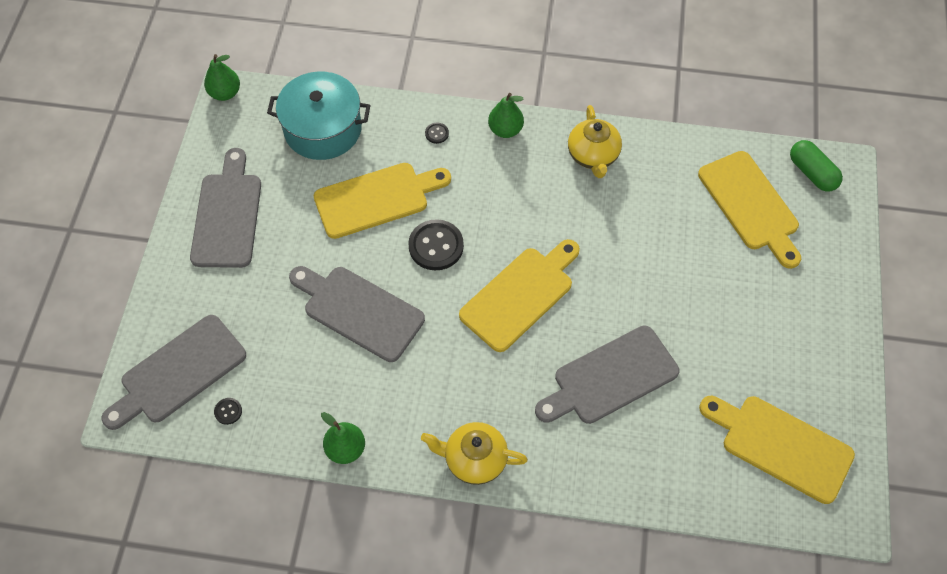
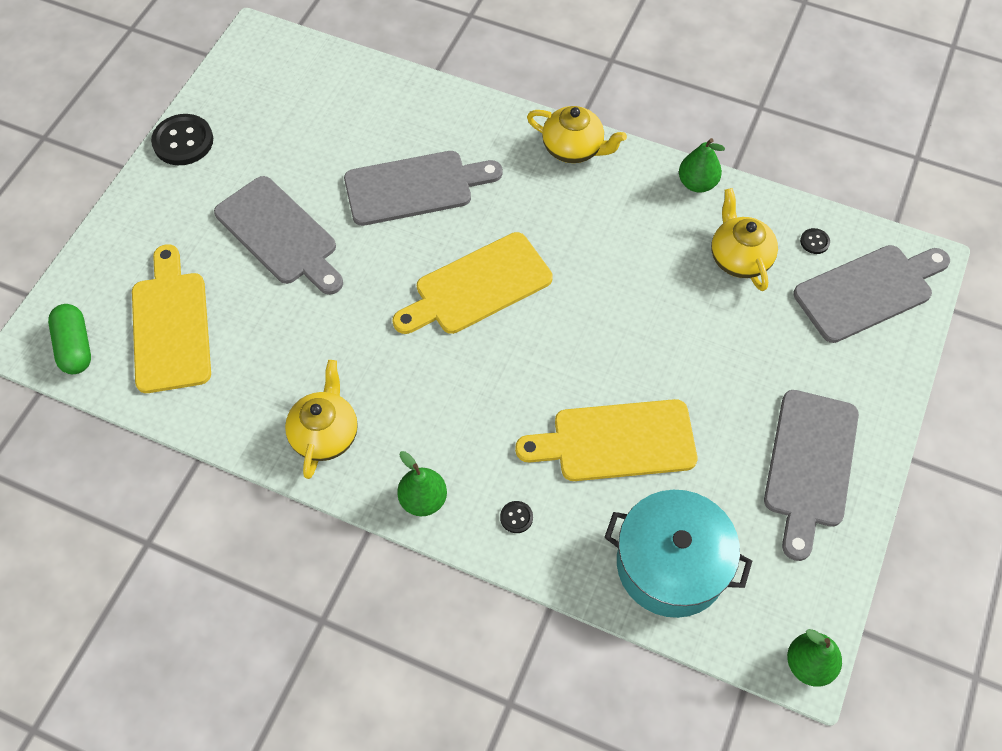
camera: 165 degrees left, 0 degrees up
(297, 377) = (739, 258): none -> yellow teapot
(359, 311) = (662, 310): grey cutting board -> grey cutting board (280, 234)
(436, 246) = (557, 364): black button -> black button (183, 141)
(780, 446) = (283, 99): yellow cutting board -> none

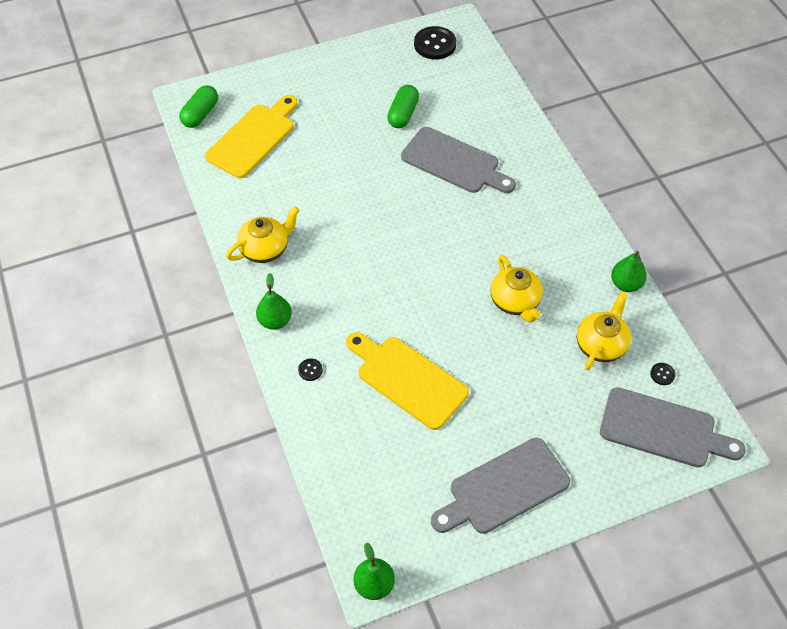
camera: 45 degrees right, 5 degrees down
(183, 141) = (360, 51): black button -> black button (435, 44)
(280, 234) = (356, 134): grey cutting board -> none
(306, 176) = (403, 114): none -> green capsule
(477, 287) = (427, 239): yellow cutting board -> none
(573, 148) = (571, 208): yellow teapot -> yellow teapot (515, 301)
(671, 564) = (362, 466): turquoise pot -> none

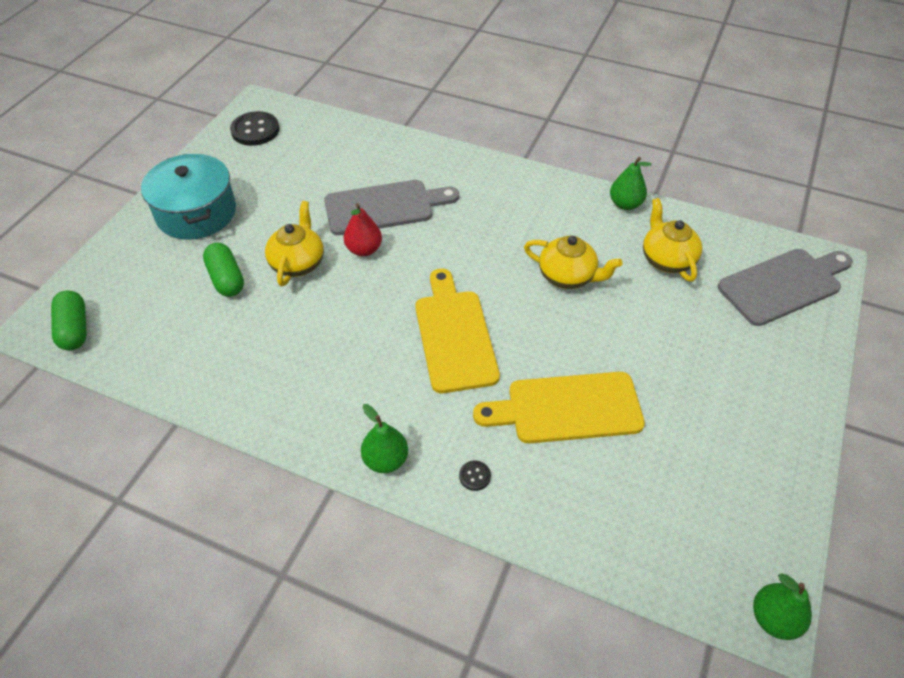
camera: 45 degrees left, 5 degrees down
(253, 138) = (163, 312): yellow cutting board -> yellow cutting board (454, 335)
(265, 249) = (296, 402): yellow teapot -> yellow teapot (298, 263)
(336, 83) = (196, 213): none -> turquoise pot
(403, 114) = (292, 199): green capsule -> green capsule (226, 279)
(407, 183) = (364, 249): none -> red pear
(504, 488) = (751, 429): grey cutting board -> none
(662, 374) = (731, 247): black button -> none

